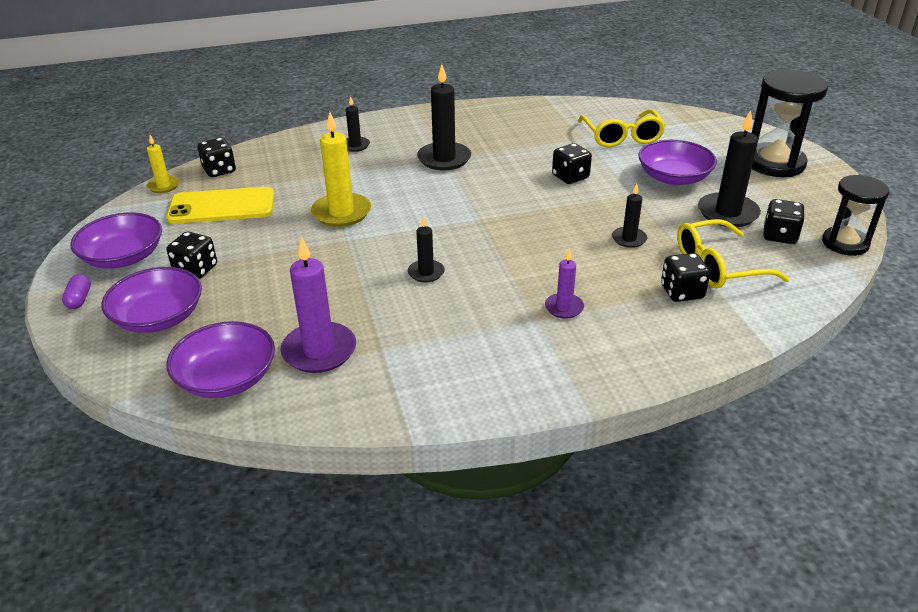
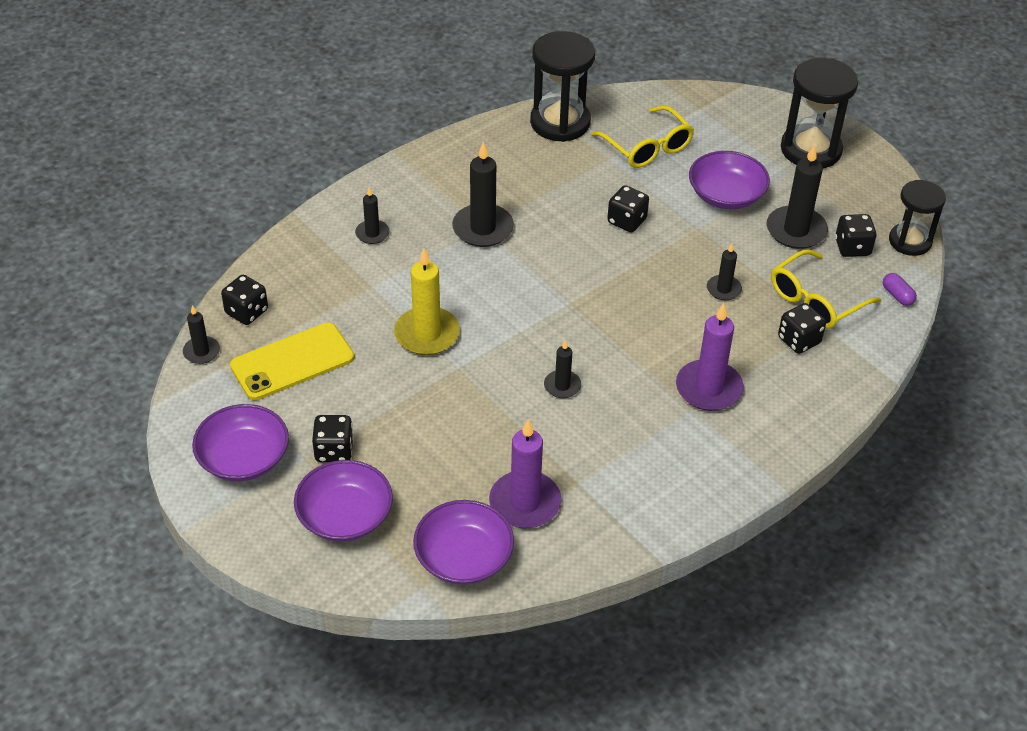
camera: 25 degrees left, 10 degrees up
(79, 299) = (245, 521): purple capsule -> purple capsule (897, 295)
(163, 186) = (201, 352): yellow candle -> black candle
(558, 111) = (560, 122): none -> black hourglass
(564, 308) = (708, 388): purple candle -> purple candle, size x1.80

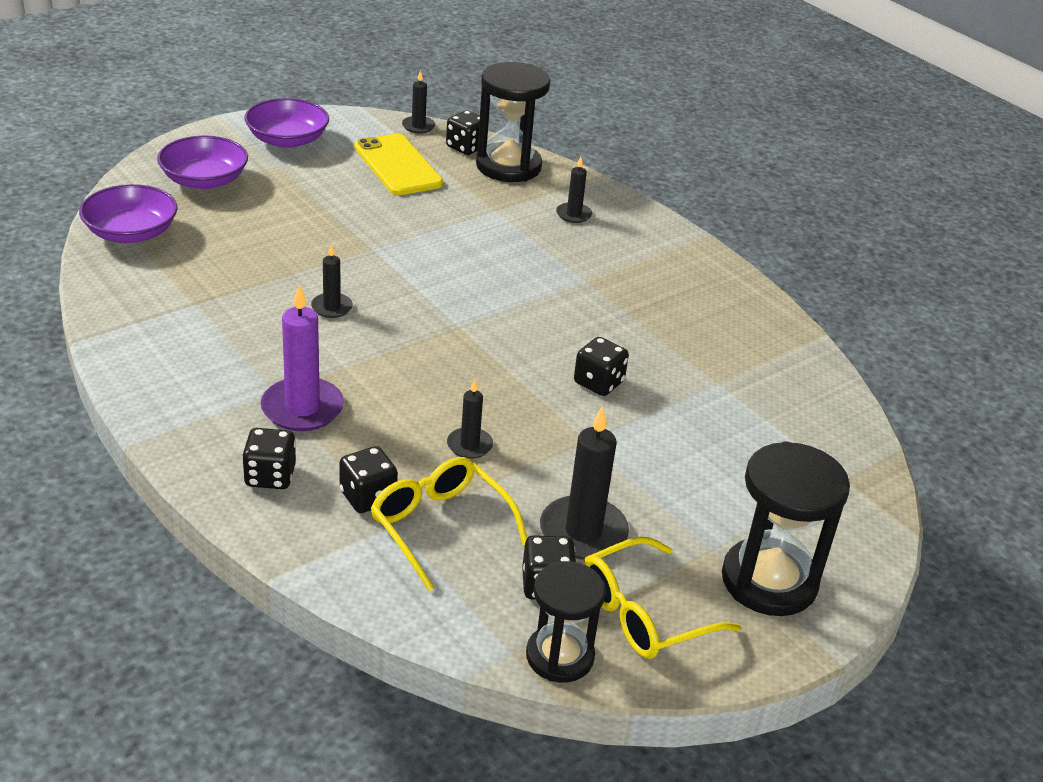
camera: 90 degrees right, 10 degrees down
(334, 450) = (282, 179): black dice -> black dice (270, 476)
(427, 334) = (422, 235): yellow candle -> none
(483, 228) = (582, 280): black candle -> none
(525, 503) = (181, 270): purple candle -> none
(560, 122) = (784, 352): black hourglass -> black hourglass (508, 166)
(647, 147) = (747, 417): yellow glasses -> yellow glasses (645, 613)
(726, 195) = (655, 475): purple bowl -> none
(897, 295) = (441, 615): purple capsule -> none

